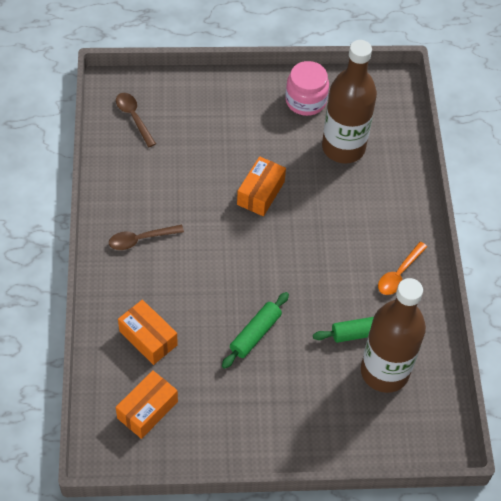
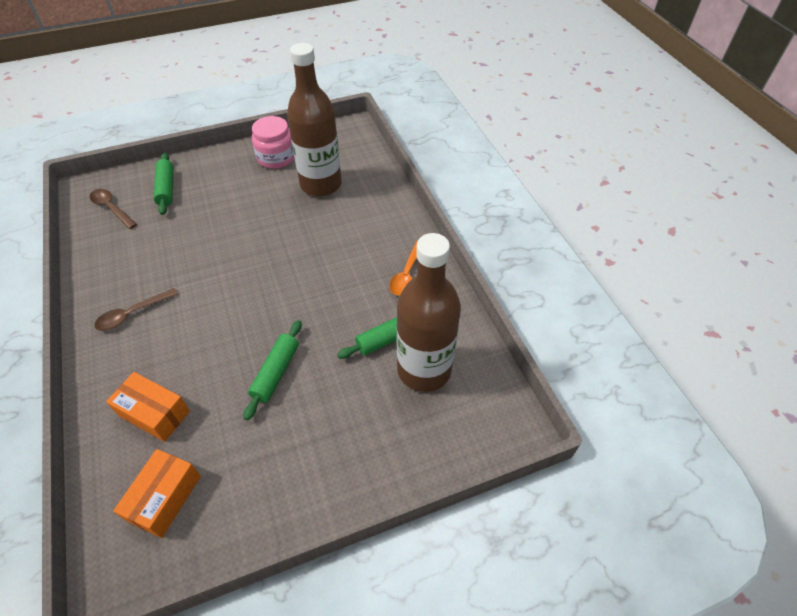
camera: 15 degrees left, 5 degrees down
(189, 109) = (166, 188): none -> green rolling pin
(260, 193) = (251, 240): orange box -> none

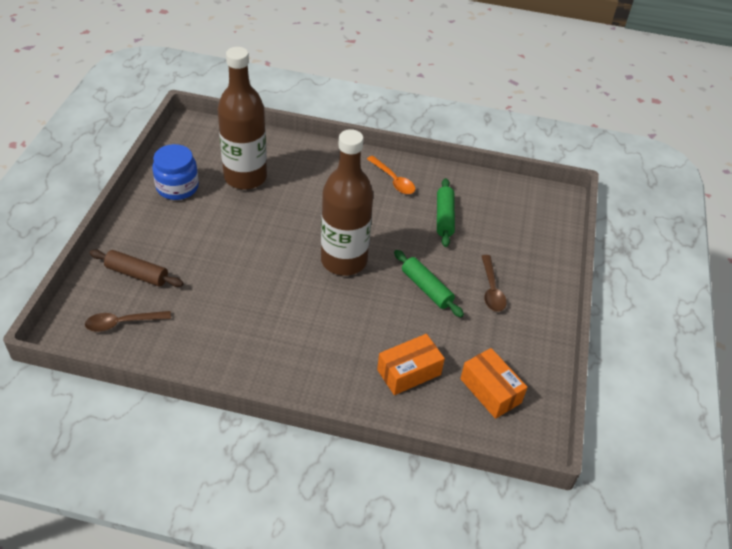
camera: 60 degrees left, 5 degrees down
(132, 314) = (287, 352): brown spoon -> brown spoon (491, 289)
(166, 188) = (137, 274): green rolling pin -> brown rolling pin
(276, 158) = (177, 187): pink jar -> blue jar
(424, 370) = (485, 215): brown bottle -> brown bottle (344, 260)

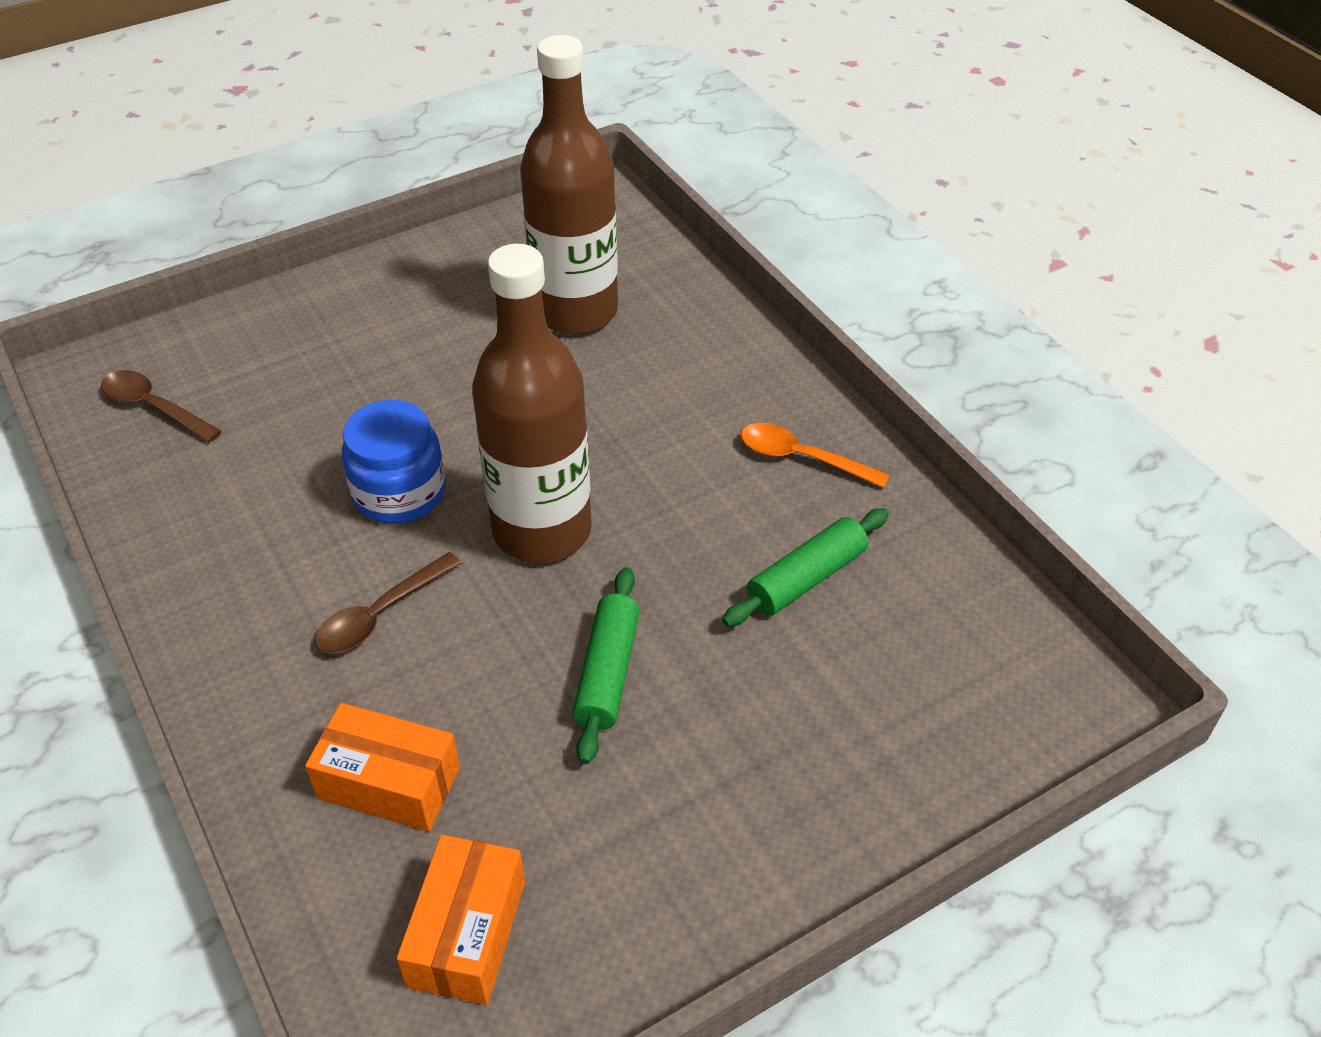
camera: 50 degrees right, 0 degrees up
(137, 274) = (257, 355): brown rolling pin -> none
(177, 187) = (466, 270): blue jar -> blue jar (399, 492)
(393, 180) = (802, 458): orange spoon -> orange spoon turned 105 degrees clockwise
(491, 289) = (717, 764): brown spoon -> brown spoon (380, 614)

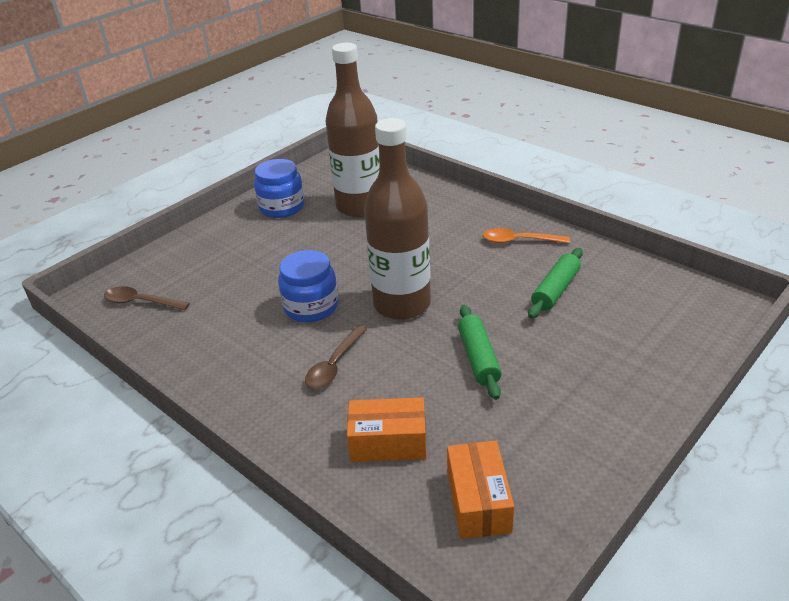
camera: 15 degrees left, 10 degrees down
(450, 278) = (282, 207): none -> blue jar

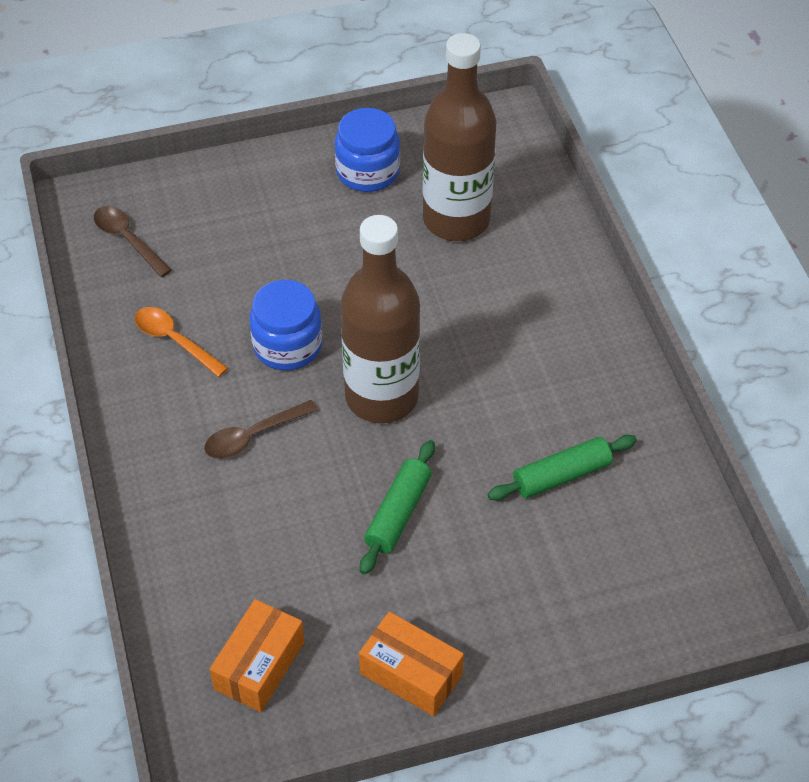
camera: 30 degrees right, 15 degrees up
(388, 442) = (232, 556): orange box -> orange box (411, 674)
(519, 241) = (591, 380): orange spoon -> orange spoon (174, 340)

